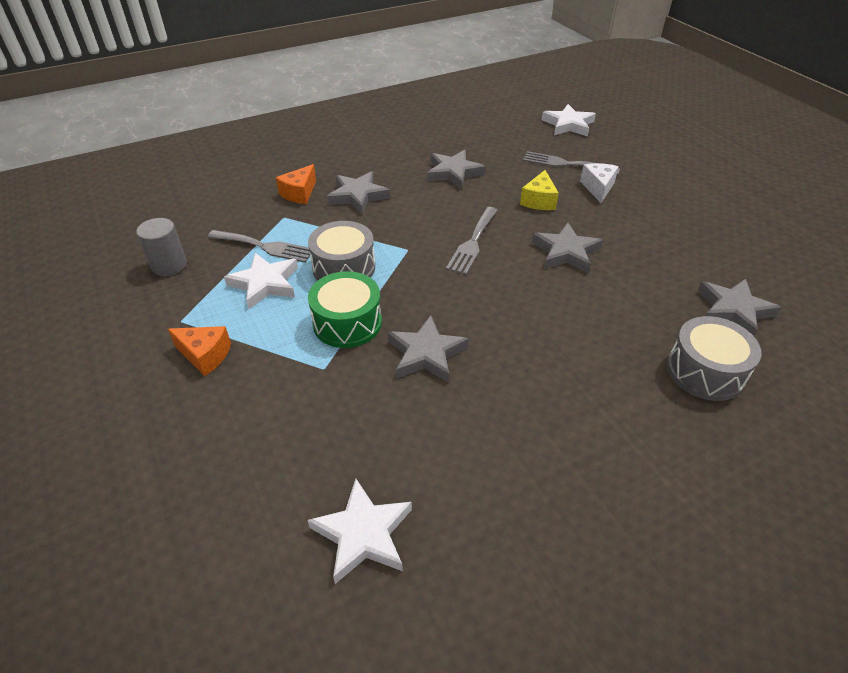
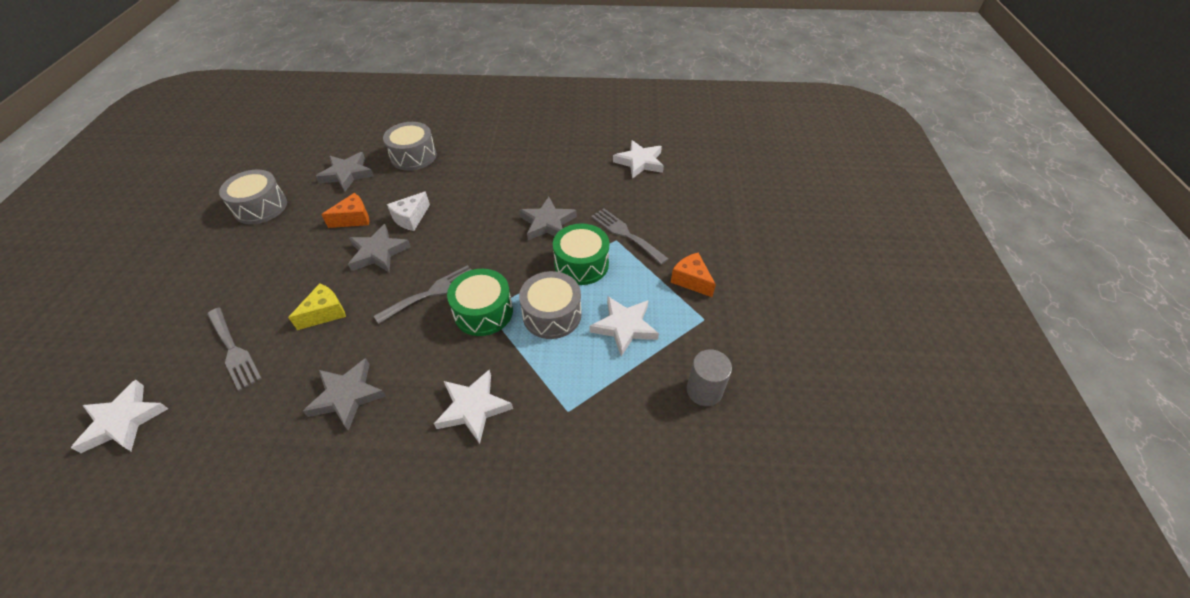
camera: 150 degrees left, 5 degrees up
(265, 247) = (606, 373): grey fork -> grey fork (626, 234)
(299, 193) = (530, 446): orange cheese -> orange cheese (354, 219)
(358, 196) = (473, 408): grey star -> white star
(410, 247) = (483, 312): none -> green drum
(598, 188) = (259, 303): white cheese -> white cheese (411, 218)
(741, 243) = (261, 207): none -> grey drum

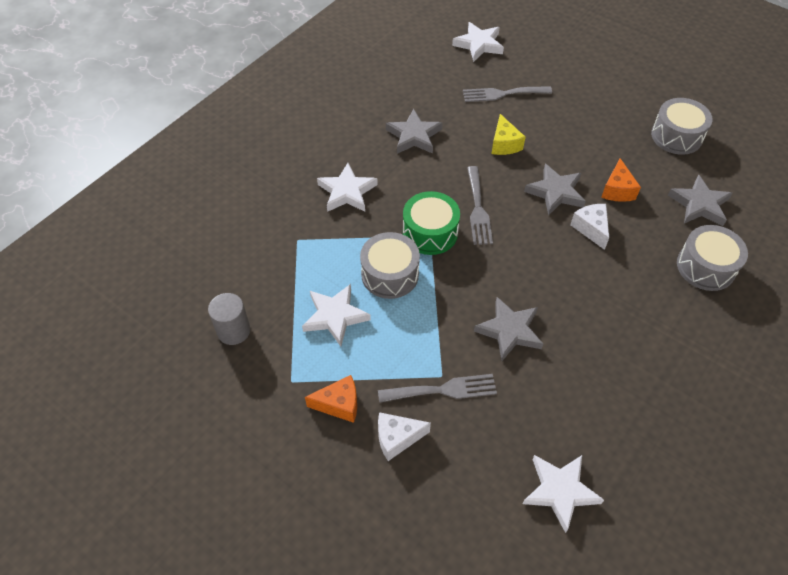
camera: 125 degrees right, 5 degrees up
(581, 264) = (430, 327): green drum -> none
(682, 239) = (397, 438): none -> white cheese

